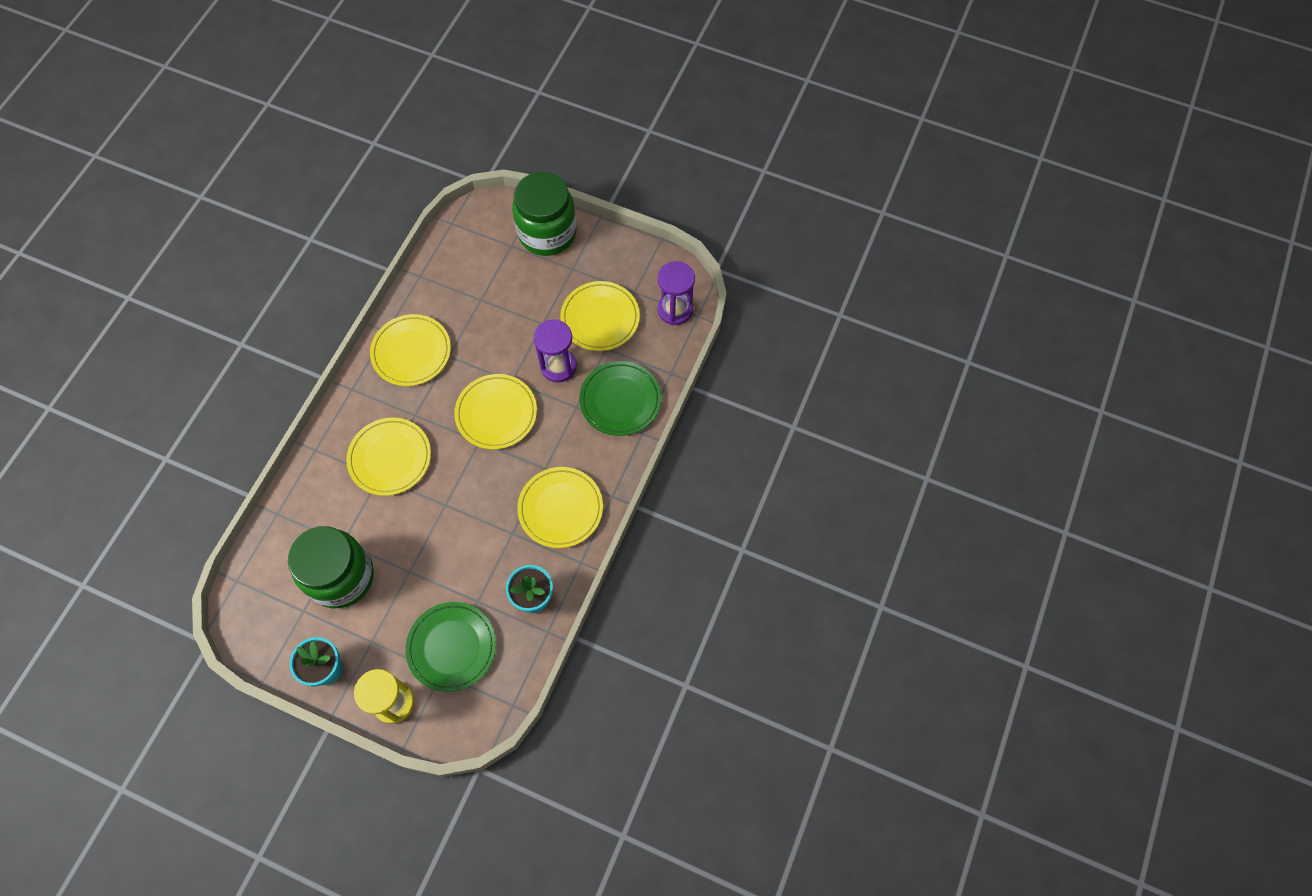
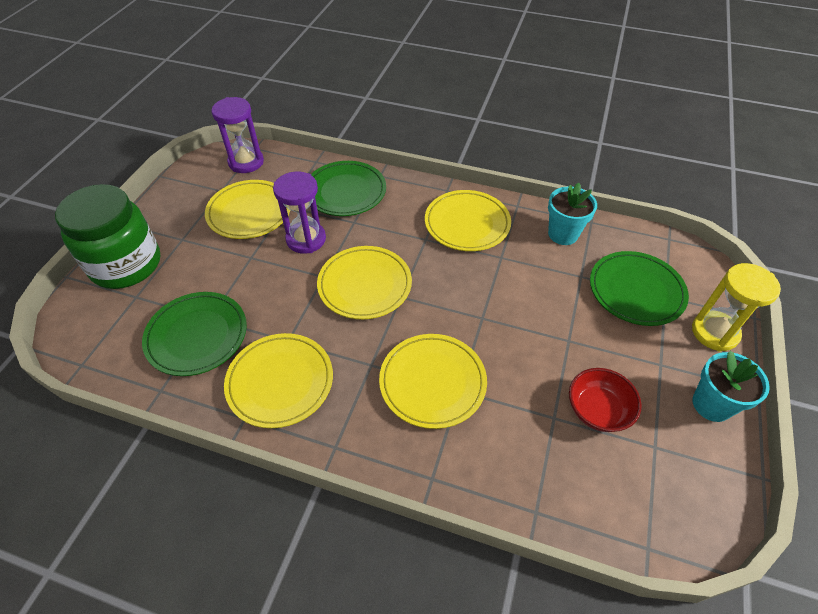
camera: 95 degrees left, 15 degrees down
(341, 577) = (598, 410): green jar -> red bowl
(464, 293) = (197, 336): none -> green plate

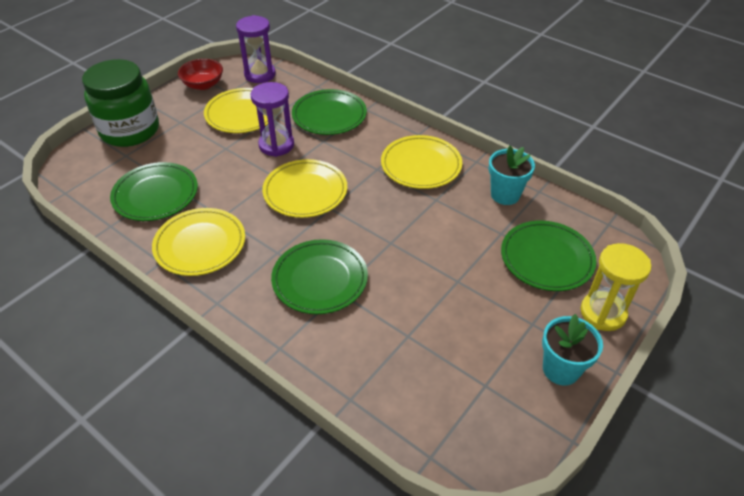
camera: 20 degrees right, 5 degrees down
(432, 382) = (320, 279): yellow plate -> green plate
(598, 410) = (450, 341): red bowl -> red bowl (203, 85)

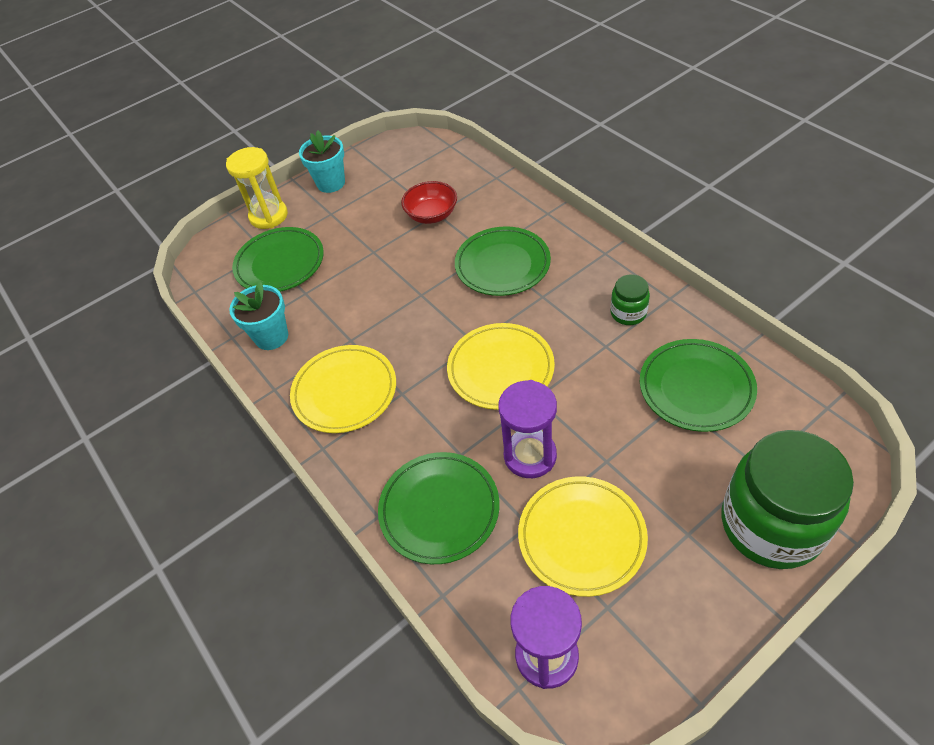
camera: 160 degrees left, 5 degrees up
(200, 245) = (628, 313): yellow plate -> green jar
(203, 85) = (659, 641): red bowl -> red bowl (431, 215)

